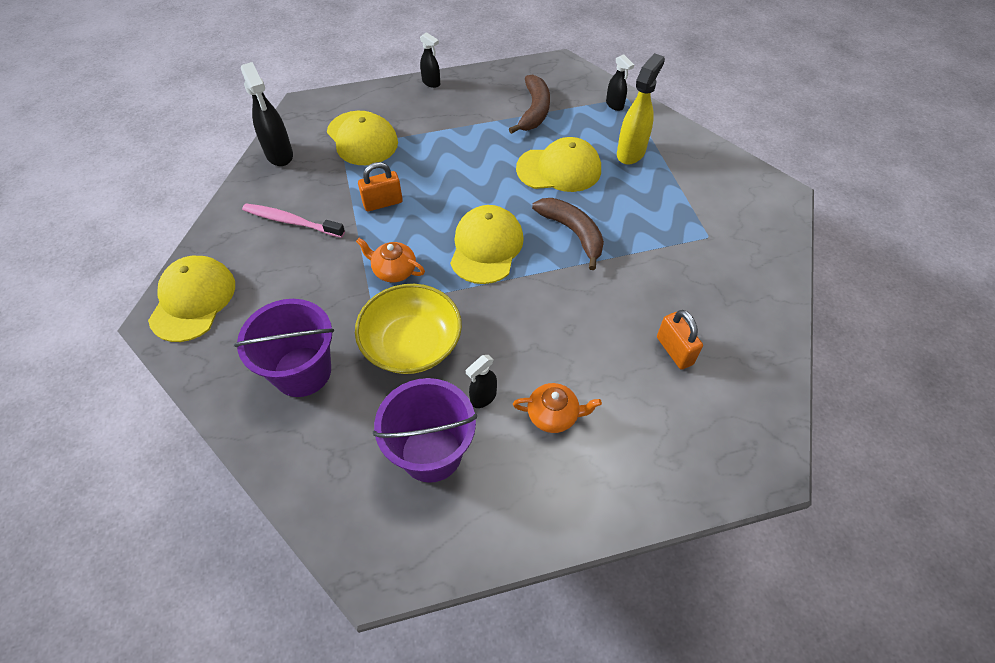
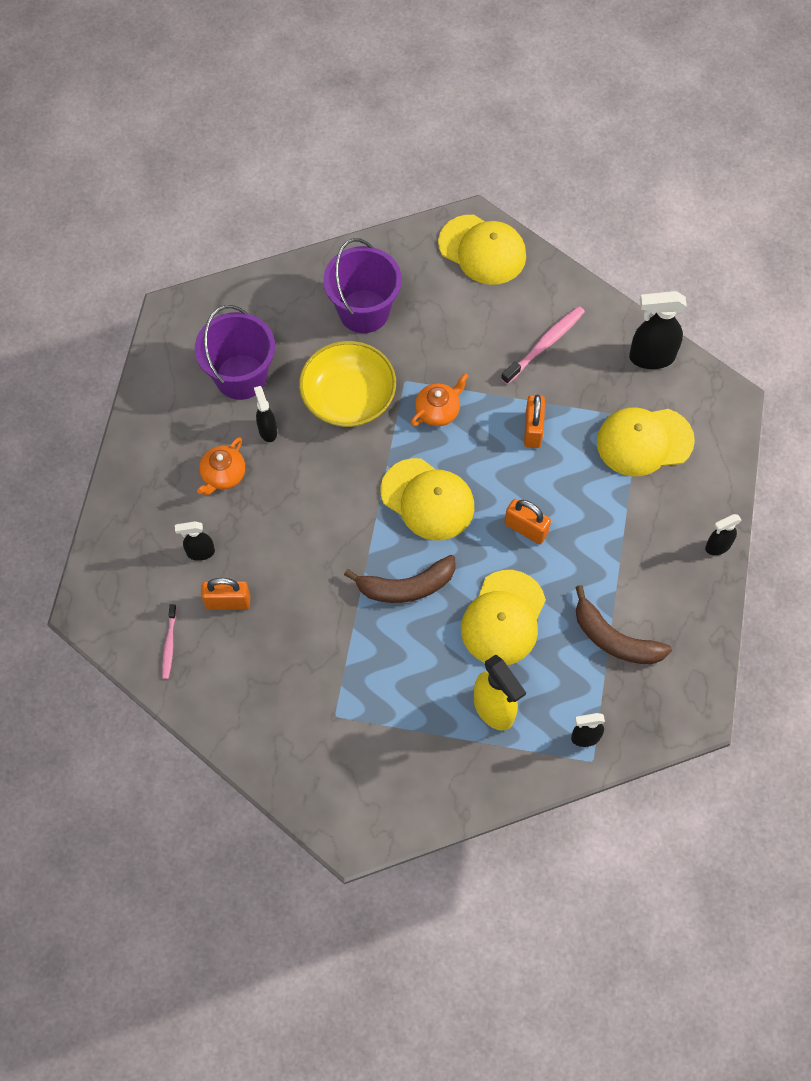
camera: 115 degrees right, 10 degrees up
(477, 180) = (526, 529): none -> orange padlock
(645, 396) = (200, 552): none -> black spray bottle
(746, 378) = (169, 644): none -> pink toothbrush

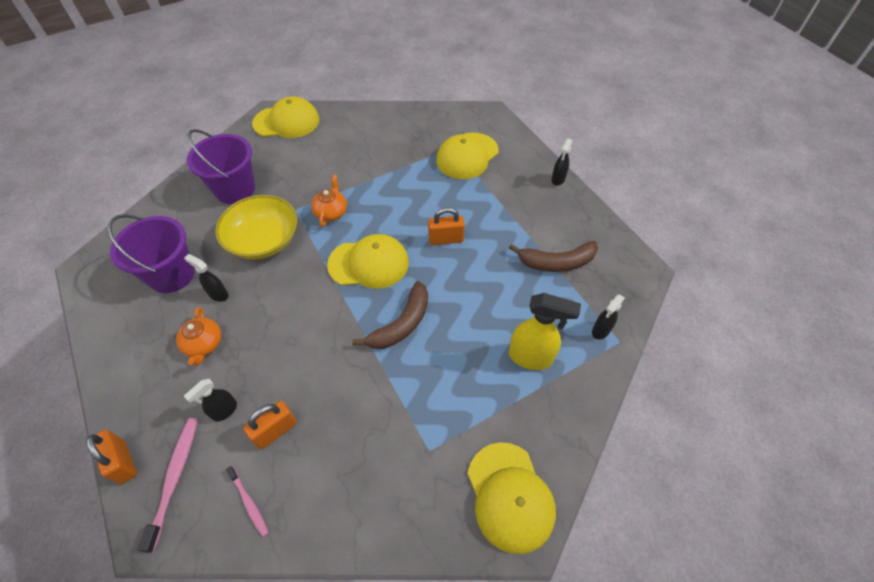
camera: 40 degrees left, 10 degrees down
(503, 618) = (482, 298): yellow cap -> yellow cap (510, 496)
(533, 430) = (399, 187): orange padlock -> orange padlock (123, 462)
(545, 344) = (366, 144): pink toothbrush -> pink toothbrush (175, 478)
(651, 357) = (430, 118): black spray bottle -> none

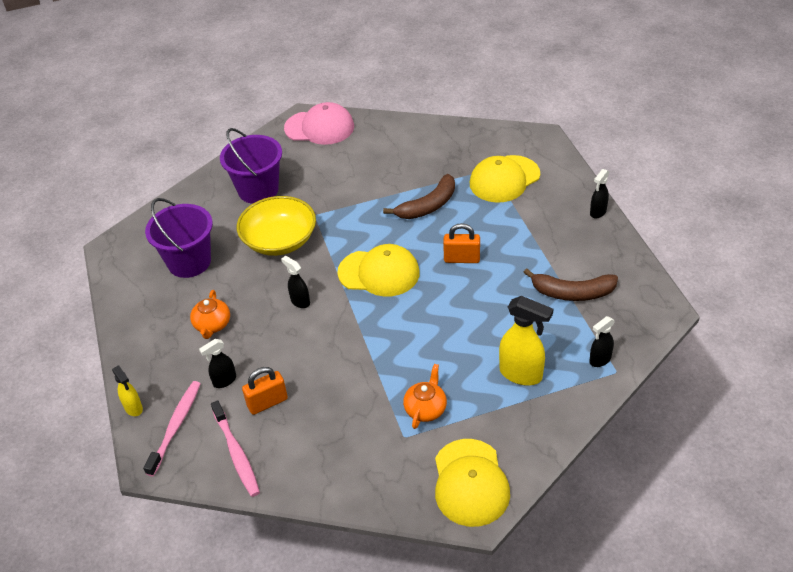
camera: 15 degrees right, 10 degrees down
(123, 462) = (133, 408): orange padlock -> yellow spray bottle
(218, 294) = (230, 284): black spray bottle -> black spray bottle (300, 301)
(249, 503) = (236, 453): pink toothbrush -> pink toothbrush, size x1.66
(286, 122) = (319, 127): yellow cap -> pink cap
(331, 212) = (350, 221): orange teapot -> orange teapot (426, 409)
(402, 324) = (400, 330): brown banana -> brown banana (428, 206)

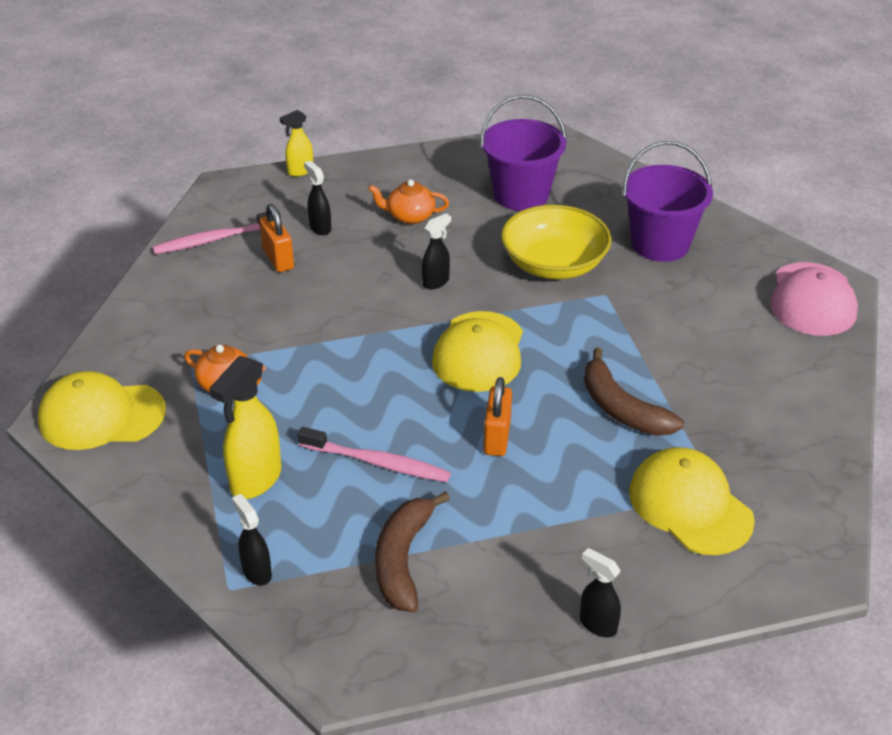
camera: 90 degrees right, 5 degrees down
(176, 426) = (266, 199): pink toothbrush -> pink toothbrush (377, 463)

